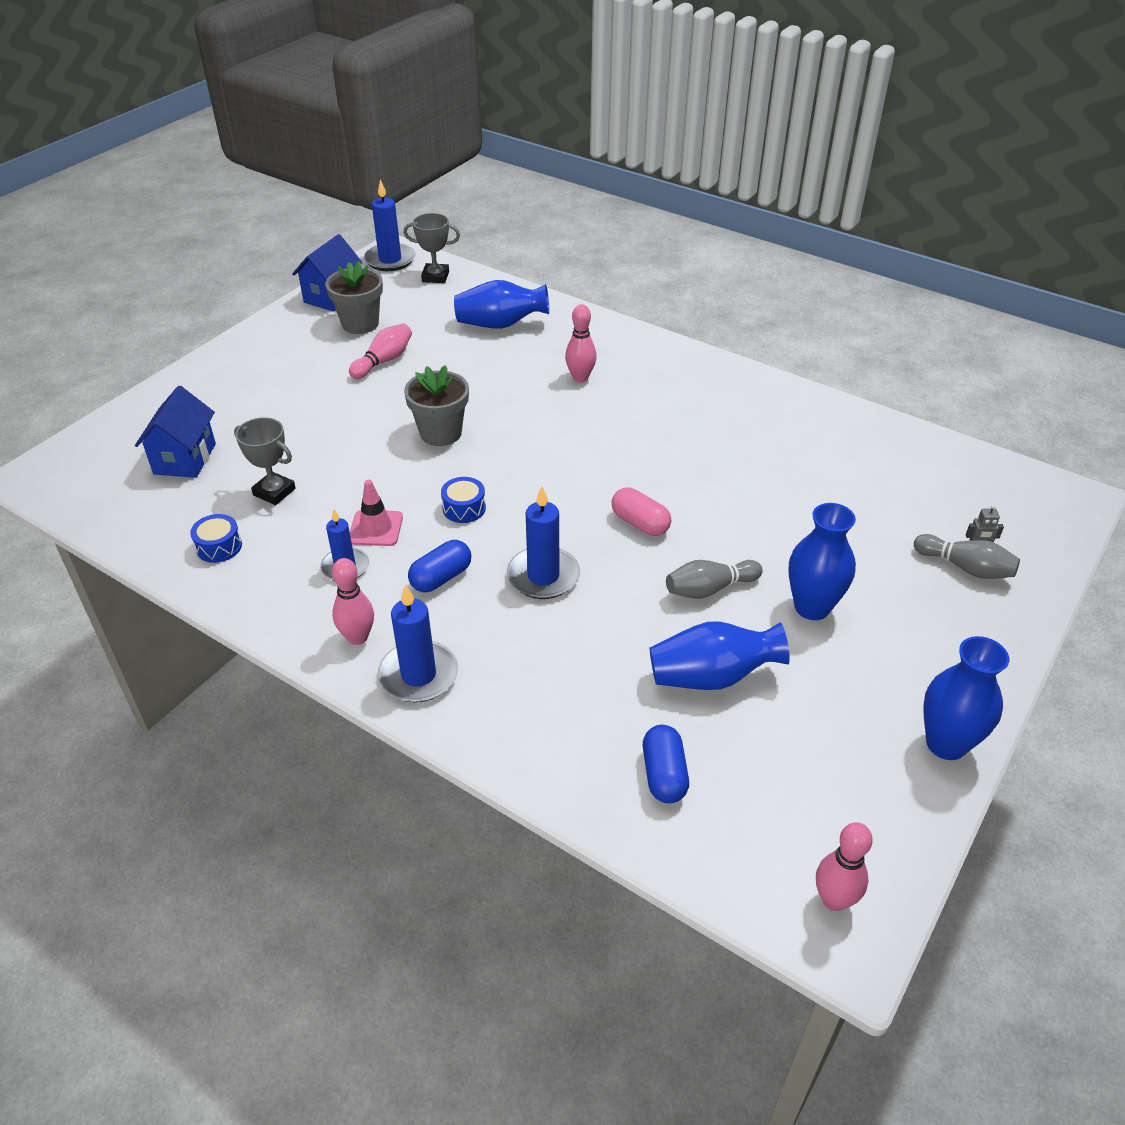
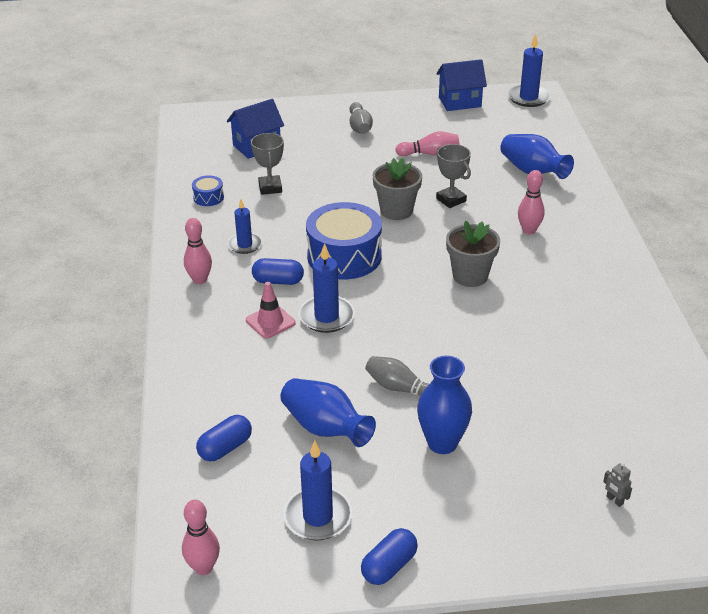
camera: 50 degrees right, 5 degrees down
(360, 324) = (450, 126): grey flower pot -> grey flower pot (470, 276)
(376, 528) = (287, 236): pink traffic cone -> pink traffic cone (270, 322)
(418, 675) = (197, 316): blue candle -> blue candle (318, 517)
(435, 277) = (540, 122): grey trophy -> grey trophy (451, 200)
(464, 508) = (344, 256): blue drum -> blue drum, size x2.27
(640, 523) = (423, 329): pink capsule -> none
(946, 744) = (389, 566): blue vase -> blue capsule
(965, 567) = (583, 502): grey bowling pin -> grey bowling pin (359, 127)

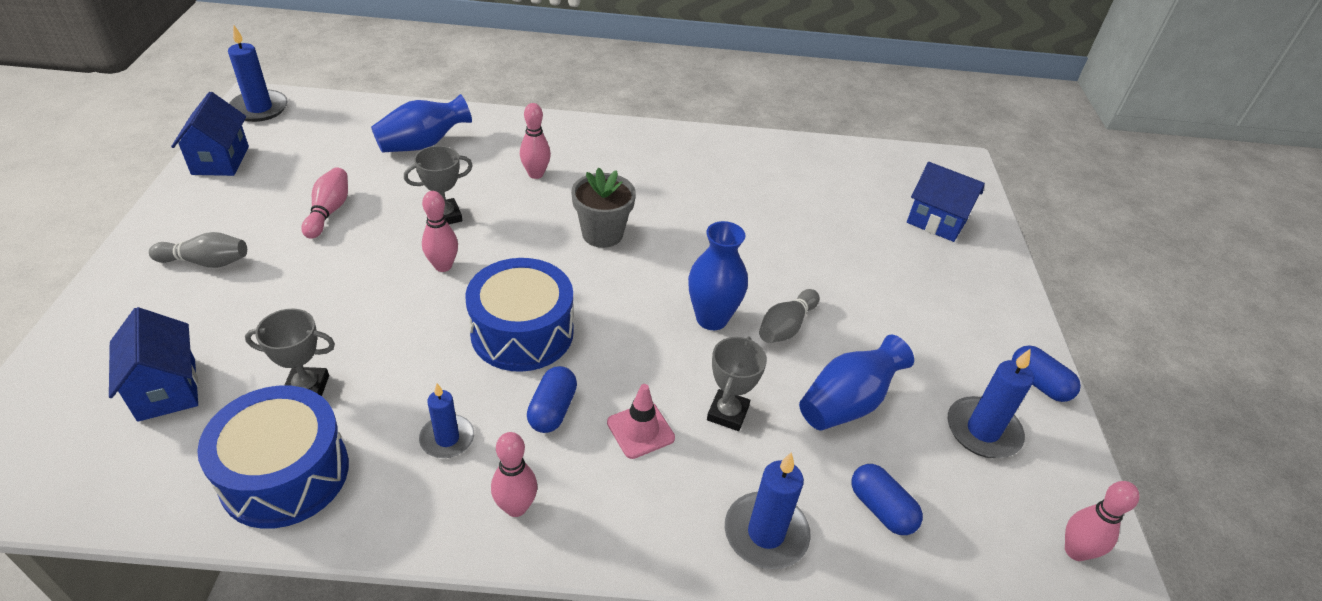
camera: 85 degrees left, 5 degrees up
(208, 197) = (285, 474): blue drum -> blue drum, size x2.27
(296, 362) = (727, 413): none -> grey trophy
(326, 317) = (644, 370): blue candle -> blue candle (766, 533)
(396, 211) = (443, 266): grey flower pot -> pink bowling pin
(442, 443) = (869, 312): blue vase -> blue vase (712, 318)
(614, 500) = (936, 222): grey robot -> blue house

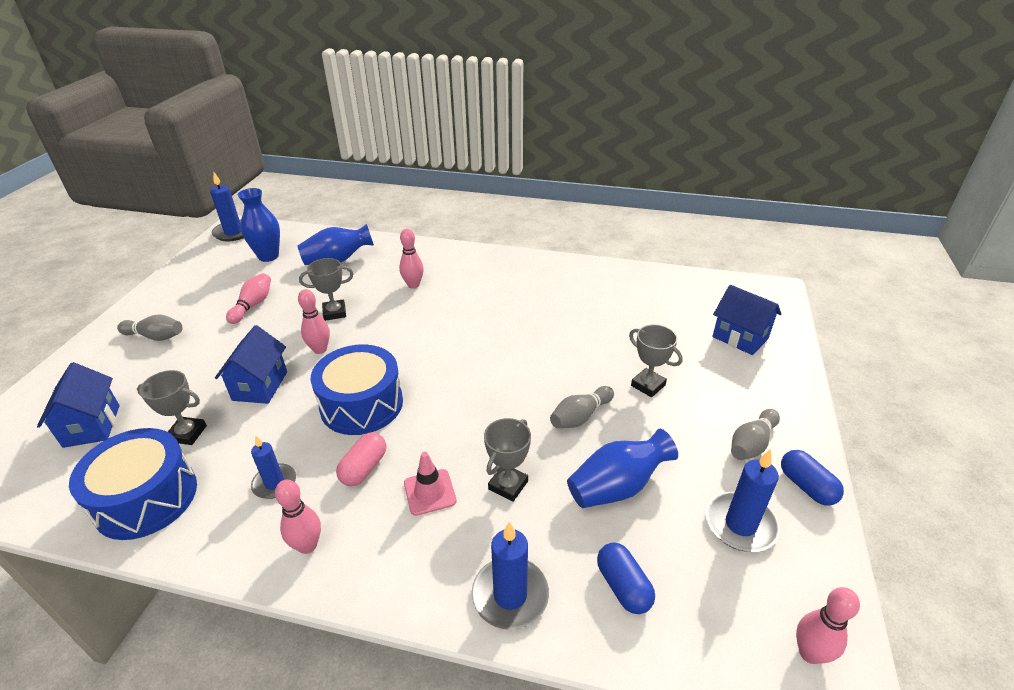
camera: 15 degrees right, 5 degrees down
(220, 160) = (193, 267): blue house -> blue house (260, 386)
(552, 410) = (364, 468): blue capsule -> pink capsule
(602, 234) = (450, 332): grey flower pot -> none
(712, 318) = (518, 405): blue vase -> blue vase (268, 256)
(850, 284) = (648, 385): none -> grey trophy
(975, 342) = (751, 444): none -> grey bowling pin

